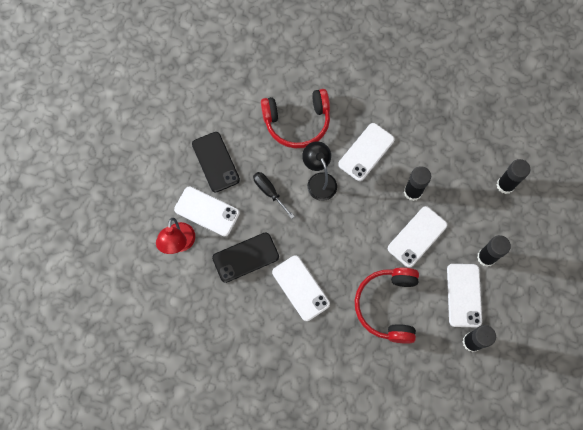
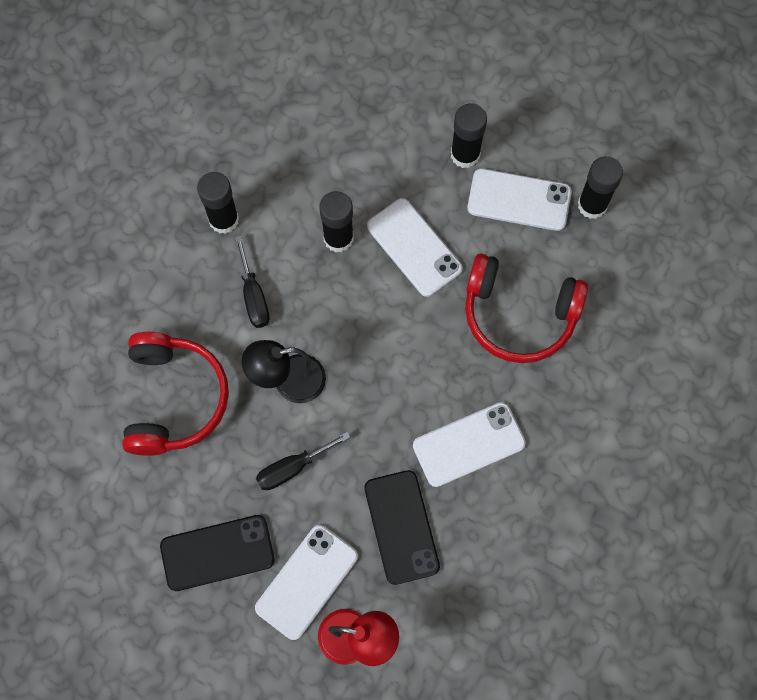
camera: 80 degrees left, 0 degrees up
(366, 152) = (253, 296): white phone -> black screwdriver
(505, 185) = (354, 100): black glue stick -> black glue stick (224, 220)

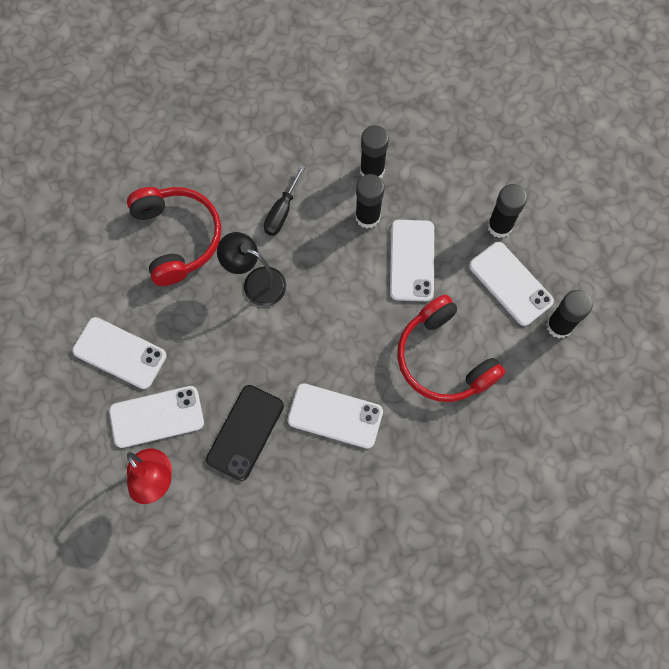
camera: 40 degrees right, 0 degrees up
(175, 399) = (178, 237): red headphones -> red headphones turned 60 degrees counterclockwise
(217, 553) = (119, 353): black phone -> white phone
(224, 220) = (305, 150): black glue stick -> black glue stick (372, 171)
(292, 468) = (211, 338): black screwdriver -> none

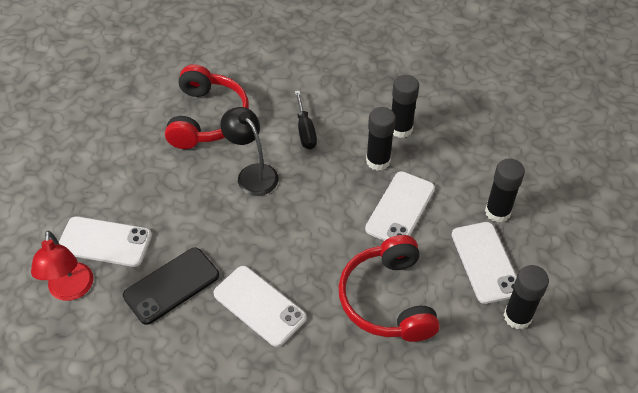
camera: 25 degrees right, 20 degrees down
(119, 353) = (107, 182): white phone -> none
(282, 211) = (305, 131): black screwdriver -> black screwdriver turned 60 degrees counterclockwise

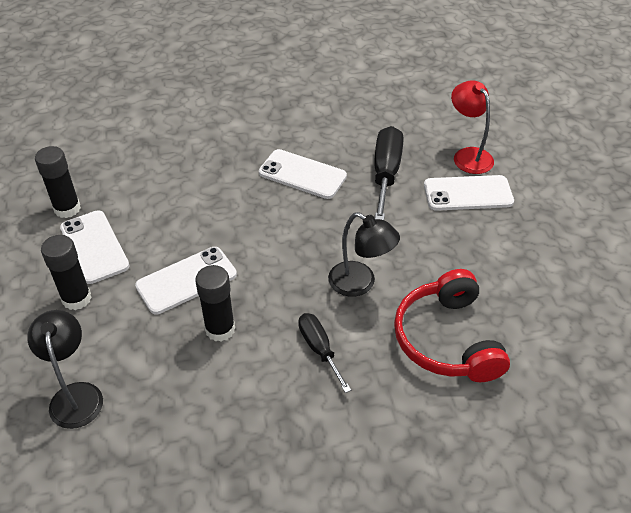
camera: 165 degrees right, 5 degrees down
(171, 285) = (386, 174): black phone -> black screwdriver
(387, 299) = (189, 199): red headphones -> none
(400, 129) = (197, 379): black glue stick -> none
(400, 208) = (186, 280): white phone -> white phone turned 45 degrees clockwise
(491, 136) = (75, 395): none -> black lamp

